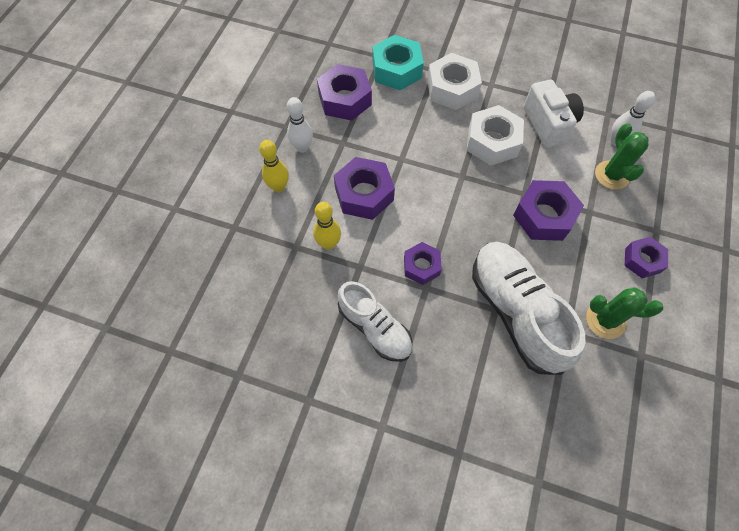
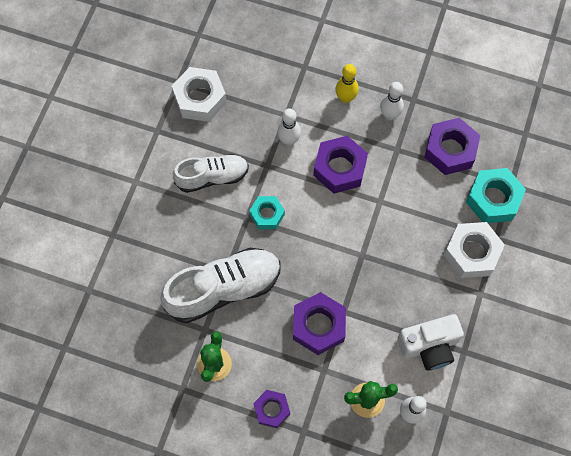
camera: 90 degrees right, 5 degrees up
(328, 244) = (289, 140): yellow bowling pin -> white bowling pin
(375, 328) = (212, 177): white shoe -> white shoe turned 150 degrees counterclockwise
(421, 266) = (267, 215): purple nut -> turquoise nut
(492, 142) = (404, 287): white nut -> white nut (200, 99)

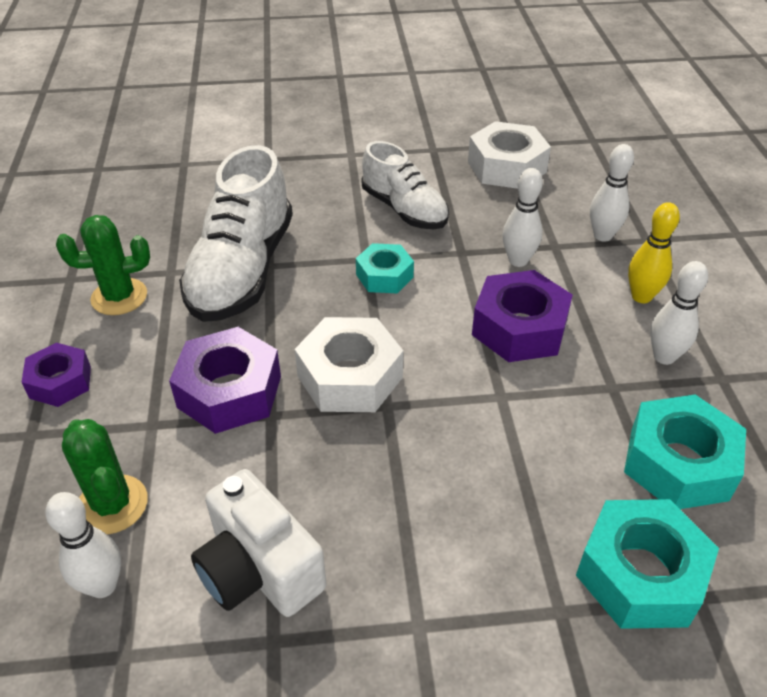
camera: 65 degrees right, 25 degrees down
(224, 289) = (242, 270): white shoe -> white shoe turned 60 degrees clockwise
(290, 86) = (602, 236): none -> white bowling pin
(450, 150) = (678, 463): purple nut -> turquoise nut
(471, 253) = (497, 576): white nut -> white nut (350, 377)

